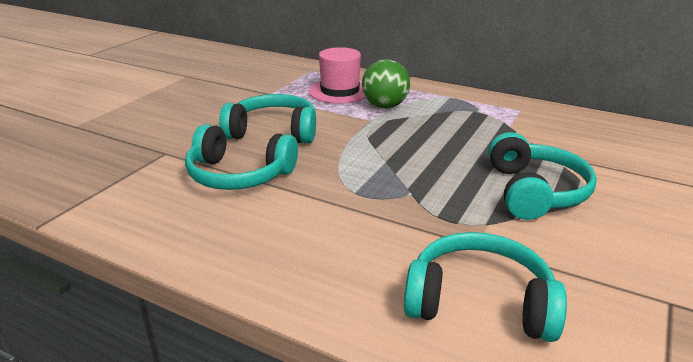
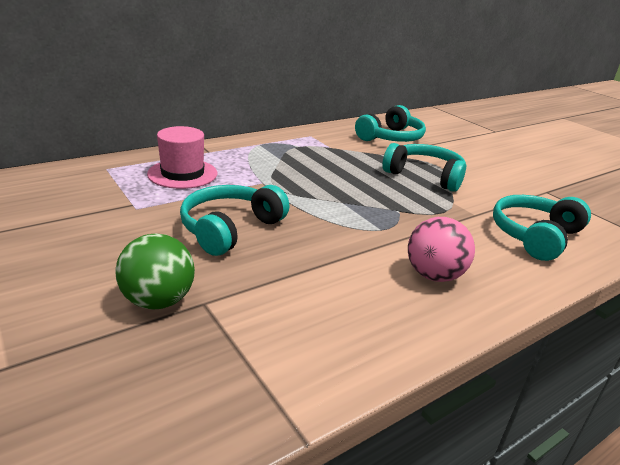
camera: 65 degrees left, 0 degrees up
(239, 175) = (304, 271): turquoise headphones -> turquoise headphones (391, 138)
(293, 239) = (434, 275): none -> pink ball
(385, 106) = (243, 169): green ball -> green ball (158, 301)

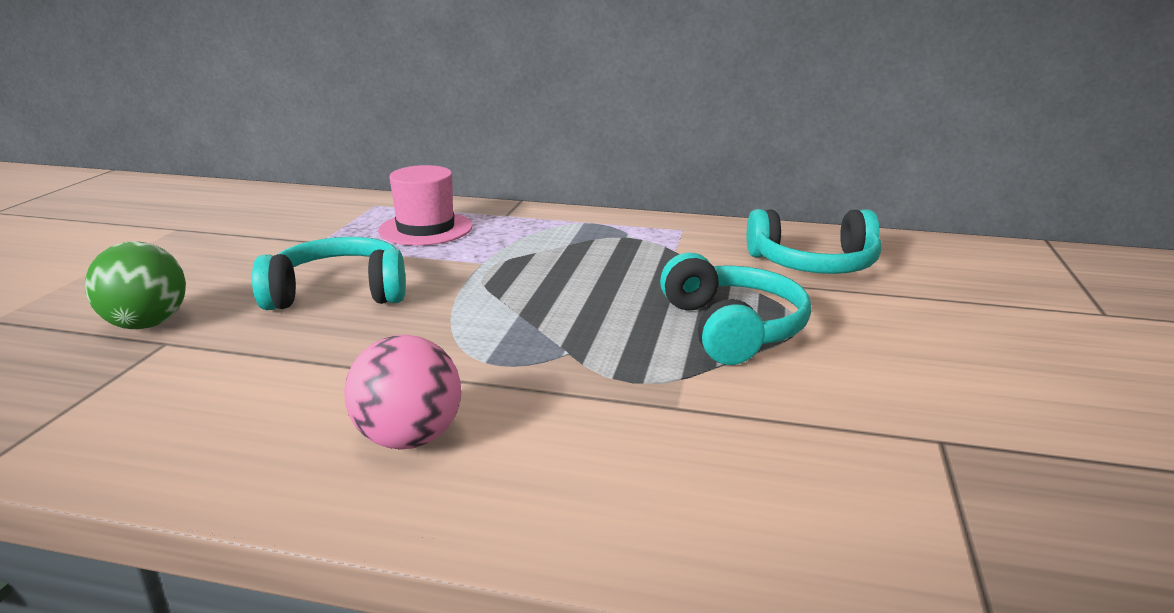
camera: 50 degrees right, 5 degrees down
(534, 236) = (704, 481): turquoise headphones -> none

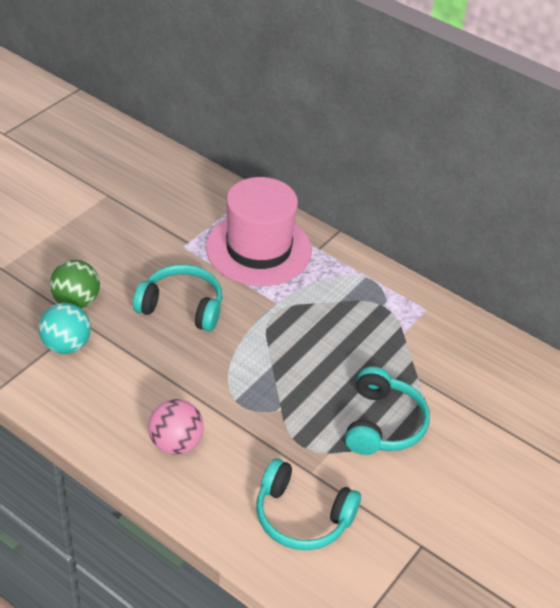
camera: 20 degrees right, 20 degrees up
(137, 373) = (66, 345): none -> turquoise ball
(425, 229) = (258, 249): pink hat -> pink hat, size x1.65
(814, 264) = (483, 381): turquoise headphones -> turquoise headphones (302, 517)

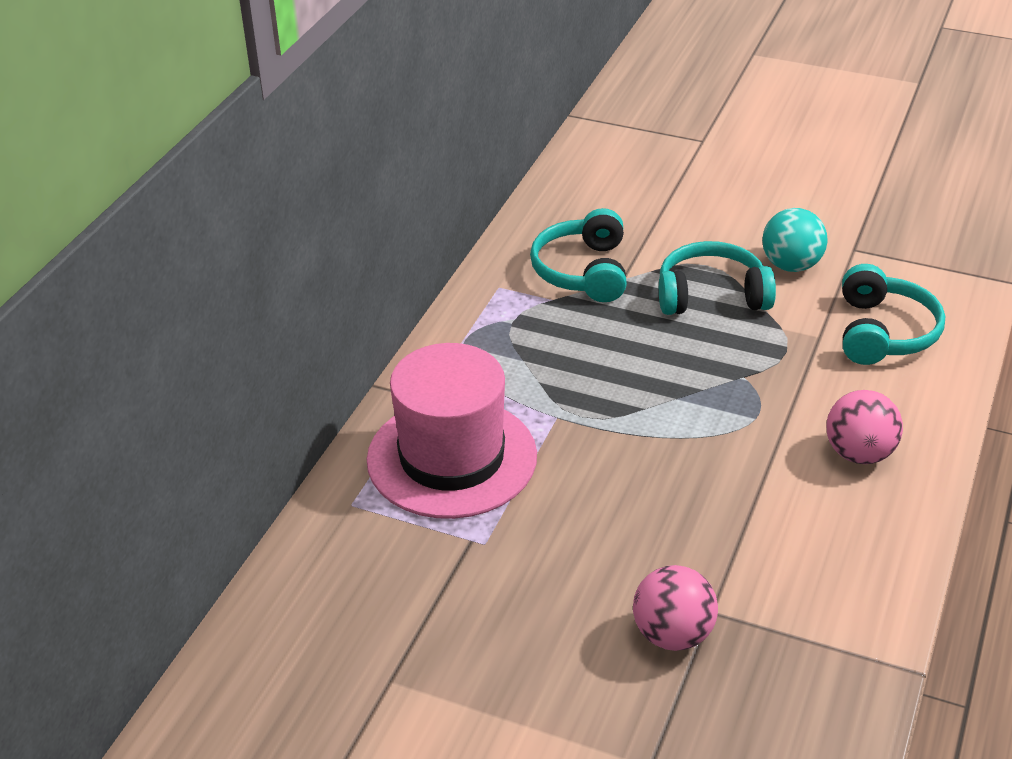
camera: 100 degrees left, 5 degrees down
(66, 345) = (768, 615): turquoise ball -> turquoise ball (791, 265)
(76, 301) = (673, 634): green ball -> pink ball
(182, 306) = (617, 510): turquoise headphones -> turquoise headphones (583, 271)

